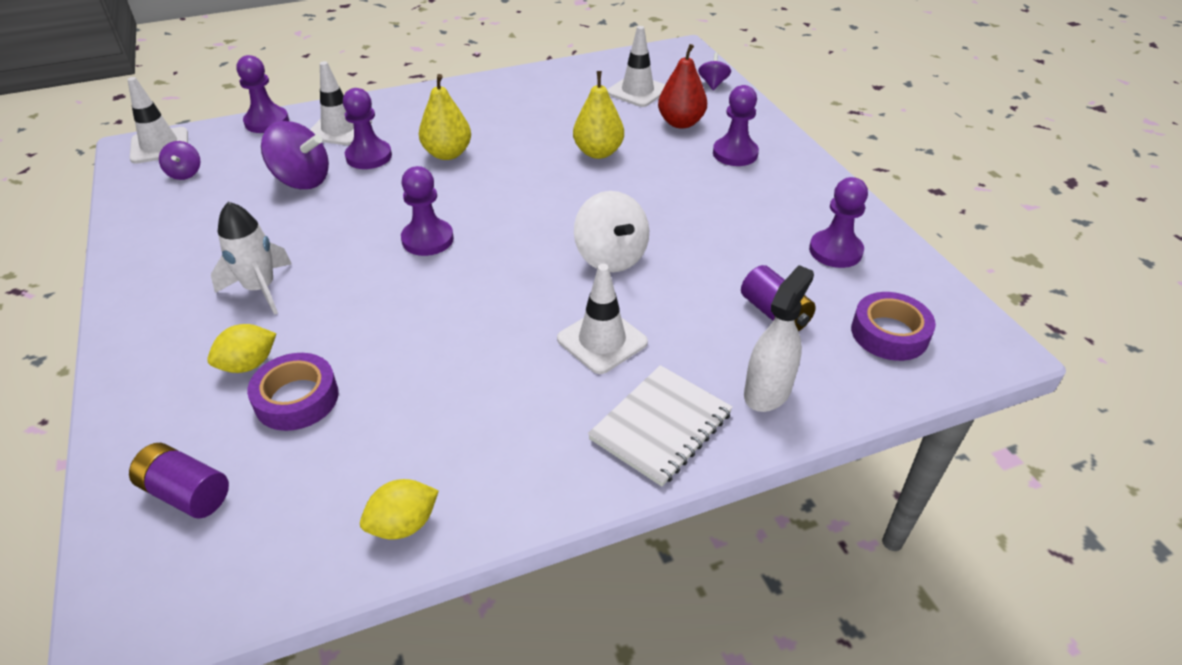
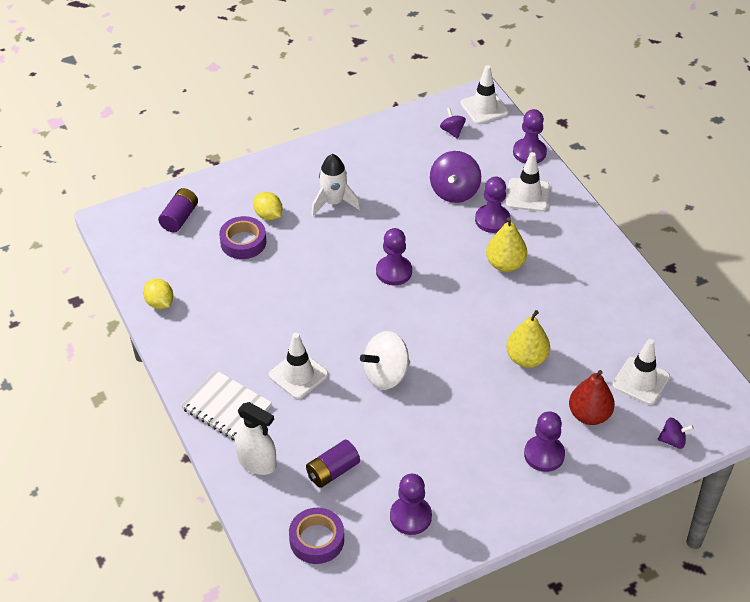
camera: 85 degrees right, 5 degrees up
(185, 173) = (452, 131): purple spinning top -> purple spinning top turned 90 degrees clockwise

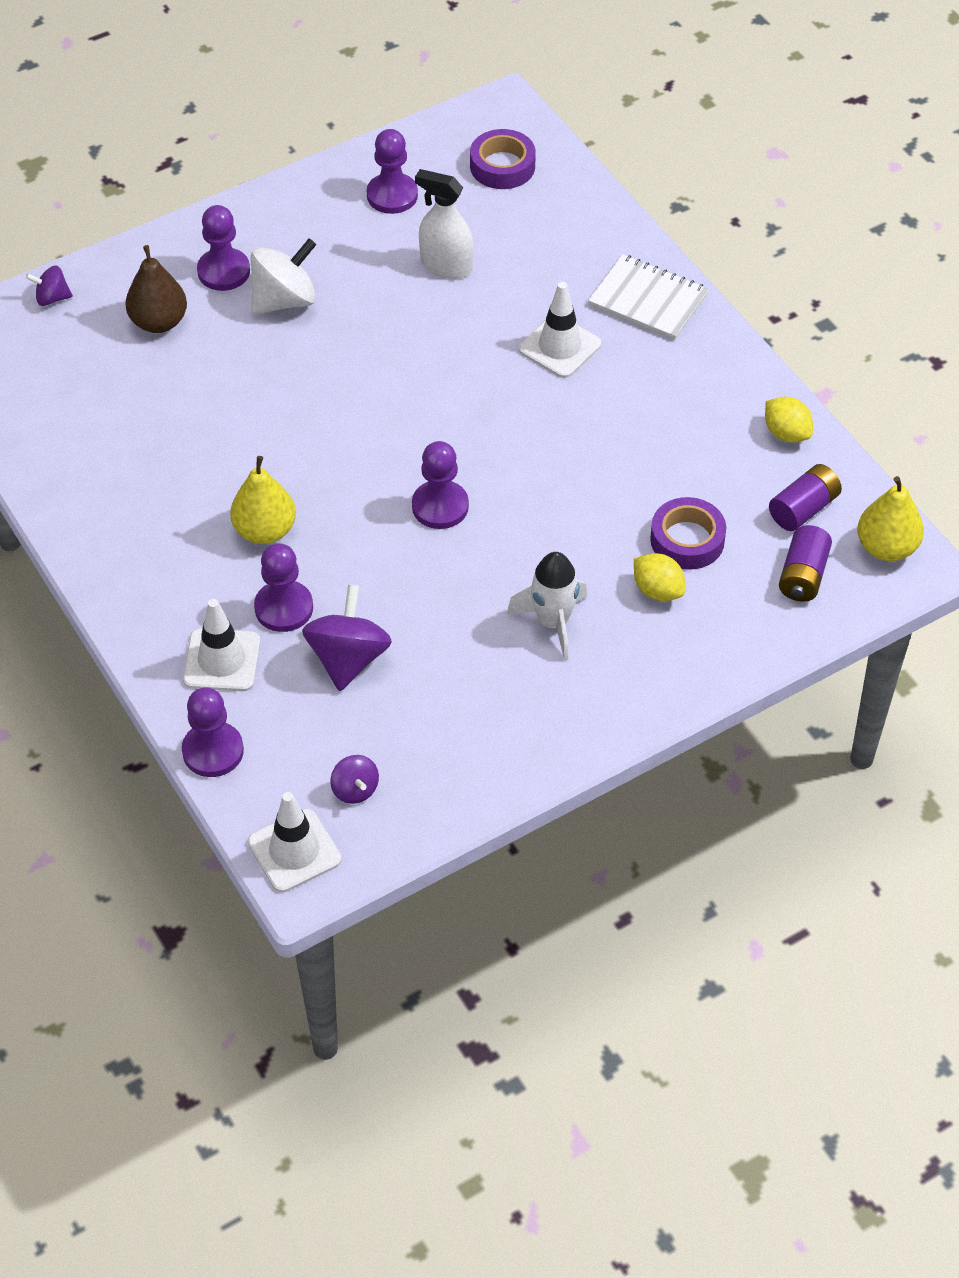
camera: 175 degrees right, 5 degrees up
(257, 462) = (592, 239): white spray bottle -> white spray bottle (446, 265)
(333, 471) = (494, 236): purple battery -> purple battery (803, 509)
(386, 374) = (438, 355): white spinning top -> white spinning top (284, 300)
(526, 358) = (239, 389): yellow pear -> yellow pear (886, 547)
(589, 415) = (159, 322): red pear -> brown pear
(641, 381) = (81, 370): white traffic cone -> none

